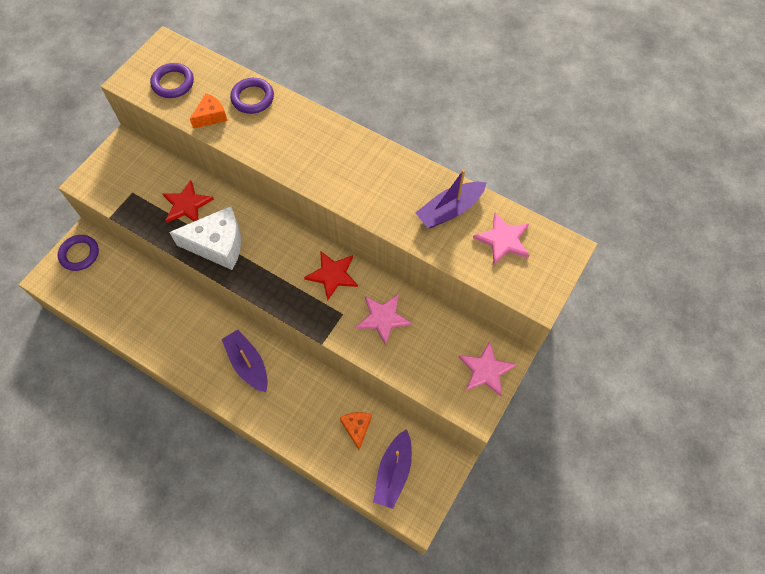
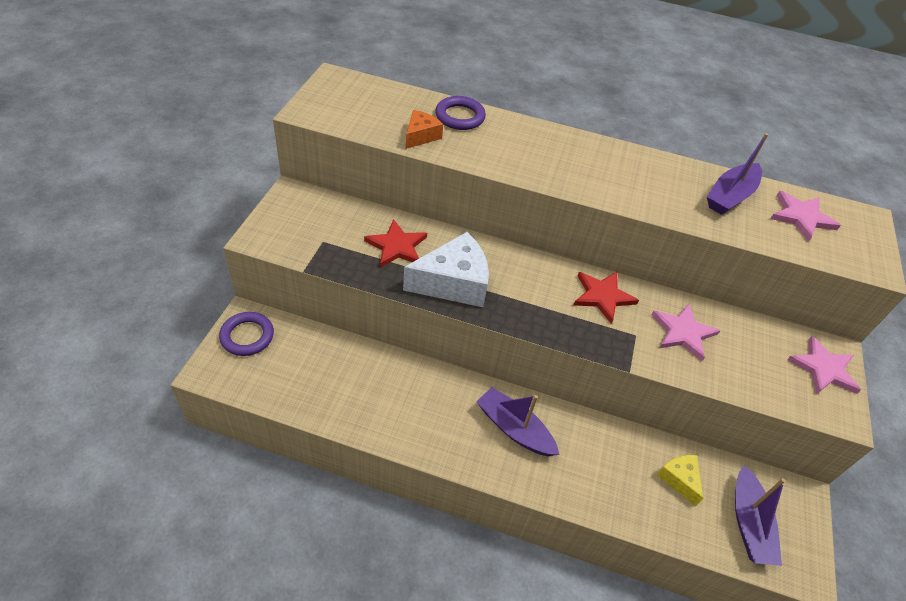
camera: 20 degrees left, 15 degrees down
(173, 83) = (361, 110): purple ring -> none
(357, 428) = (679, 479): orange cheese -> yellow cheese

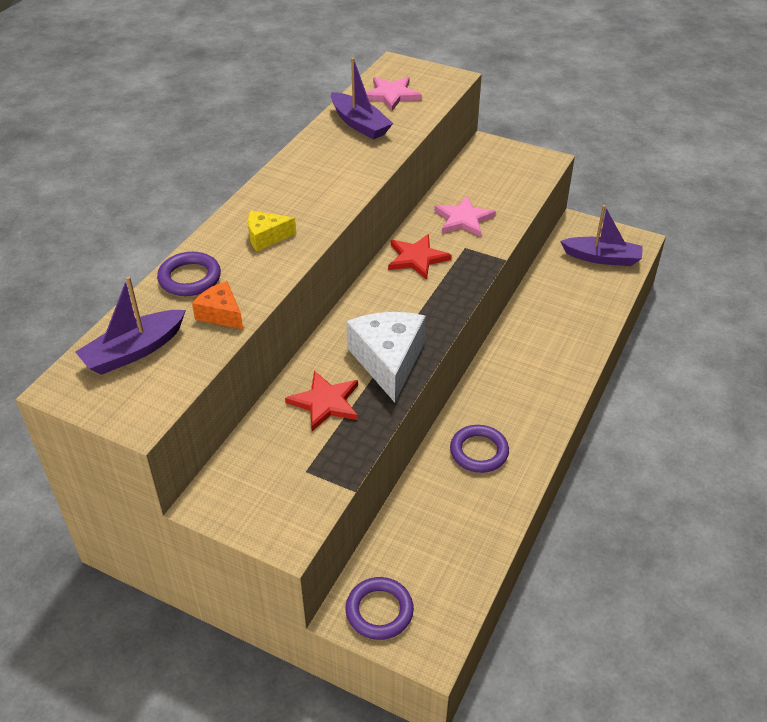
camera: 75 degrees left, 5 degrees down
(415, 398) = (479, 452): none -> purple ring
(514, 429) = (516, 380): purple boat -> purple boat (134, 351)
(679, 479) = (566, 285): yellow cheese -> yellow cheese (266, 237)
(823, 368) = (503, 156): pink star -> none

